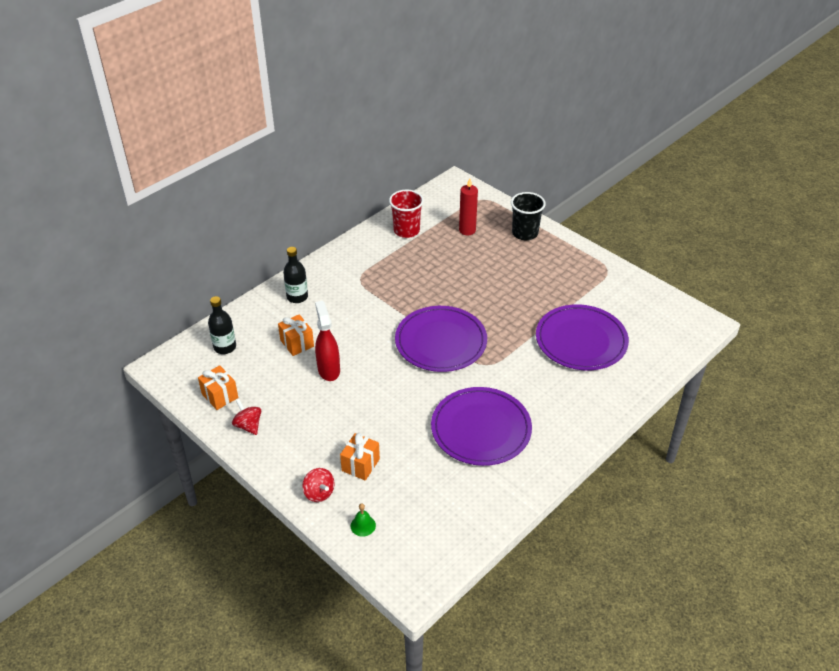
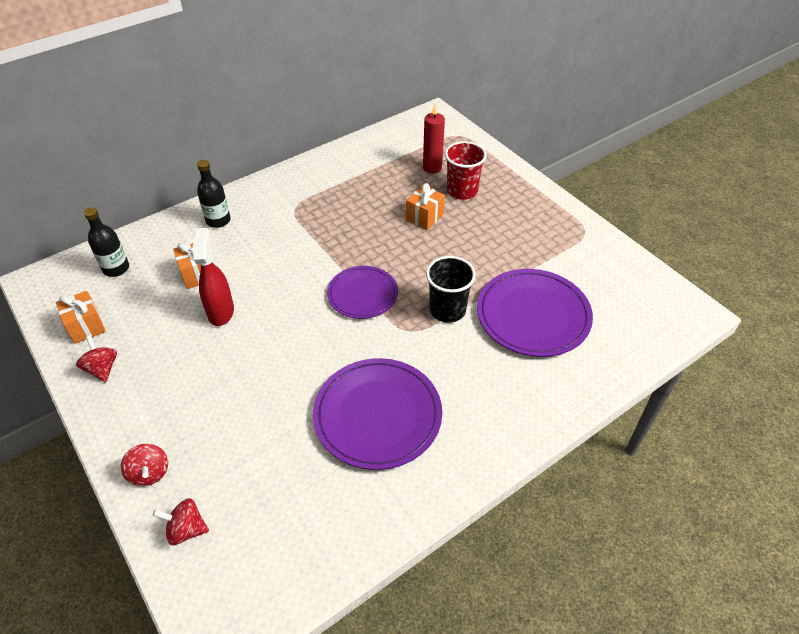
camera: 10 degrees right, 5 degrees up
(360, 465) = (214, 441): orange gift -> orange gift (424, 217)
(363, 525) = (186, 529): green bell -> red spinning top
(406, 230) = (364, 160): red cup -> red cup (462, 191)
(441, 342) = (362, 294): purple plate -> purple plate, size x0.64
(525, 233) = (497, 178): black cup -> black cup (447, 310)

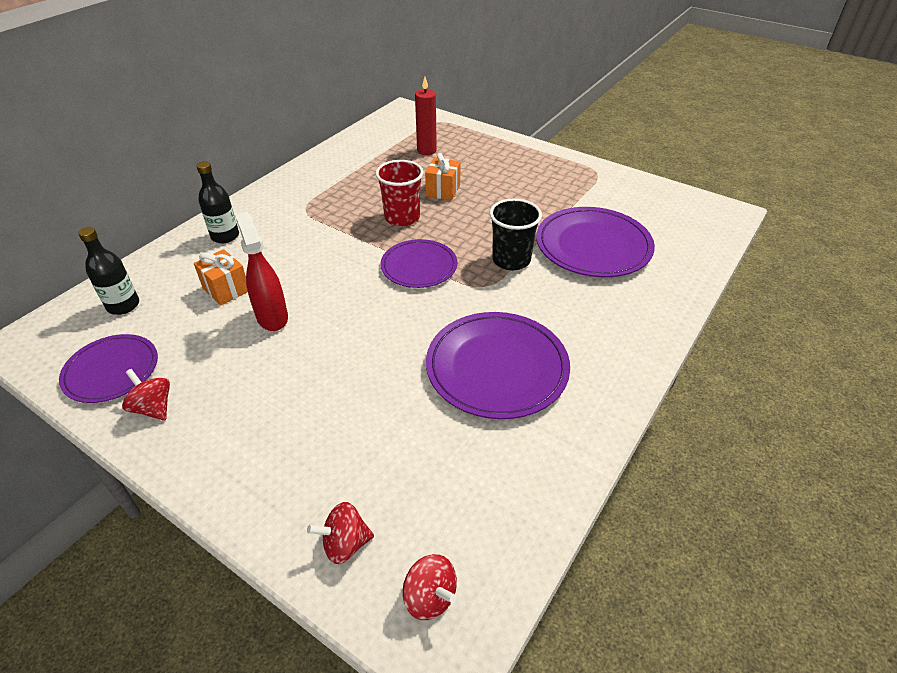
camera: 20 degrees left, 5 degrees down
(86, 326) = (111, 371): orange gift -> purple plate
(149, 473) = (268, 498): red spinning top -> red spinning top (430, 597)
(462, 191) = (466, 163): red cup -> red cup (402, 218)

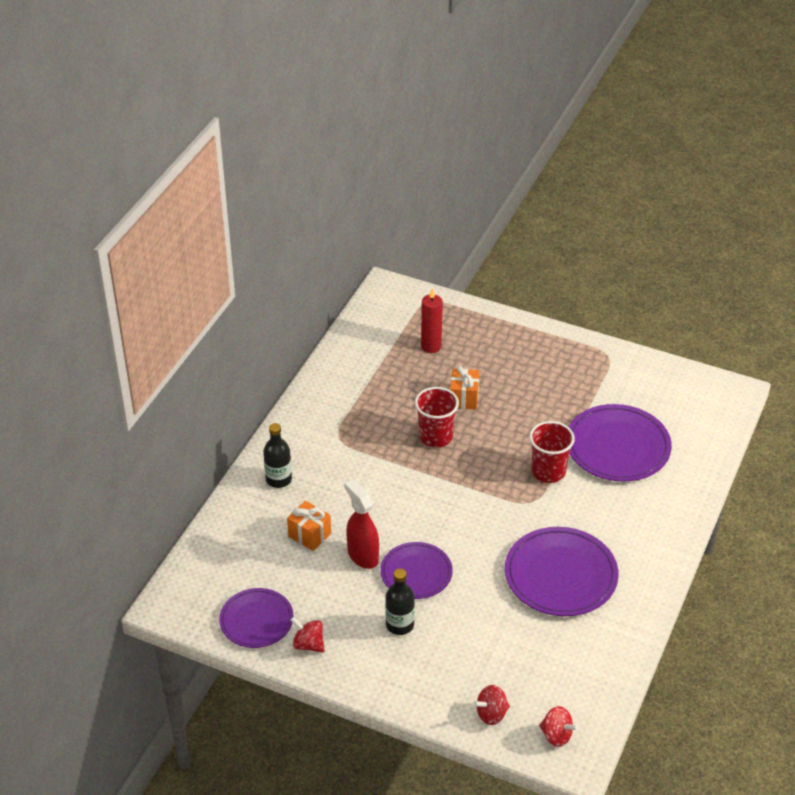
camera: 10 degrees left, 0 degrees up
(123, 305) = (228, 562): black bottle -> black bottle (400, 625)
(419, 266) = (469, 489): purple plate -> purple plate (416, 573)
(511, 260) = (548, 471): black cup -> red cup

